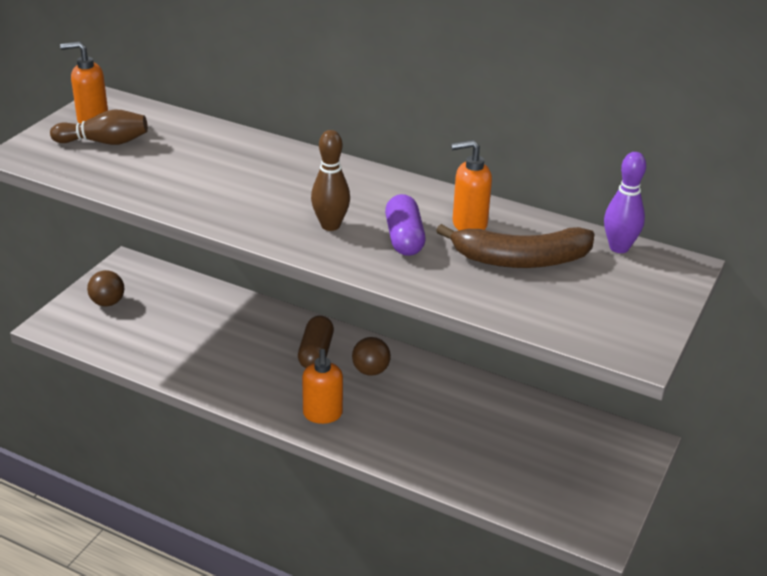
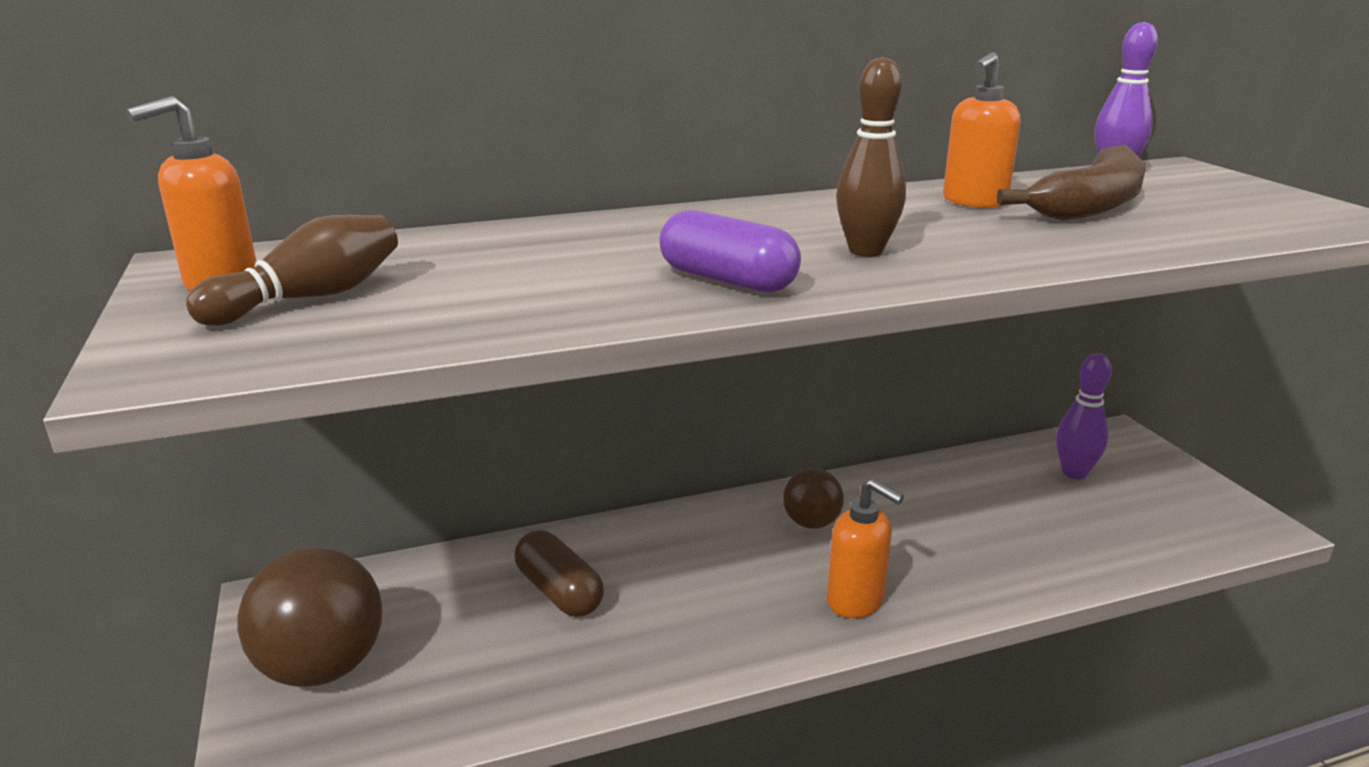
camera: 45 degrees left, 10 degrees down
(107, 302) = (322, 667): brown ball -> brown ball, size x1.78
(316, 353) = (723, 543): brown capsule -> brown capsule (559, 592)
(404, 238) = (962, 231): purple capsule -> purple capsule (727, 280)
(560, 441) = (1074, 473): none -> purple bowling pin

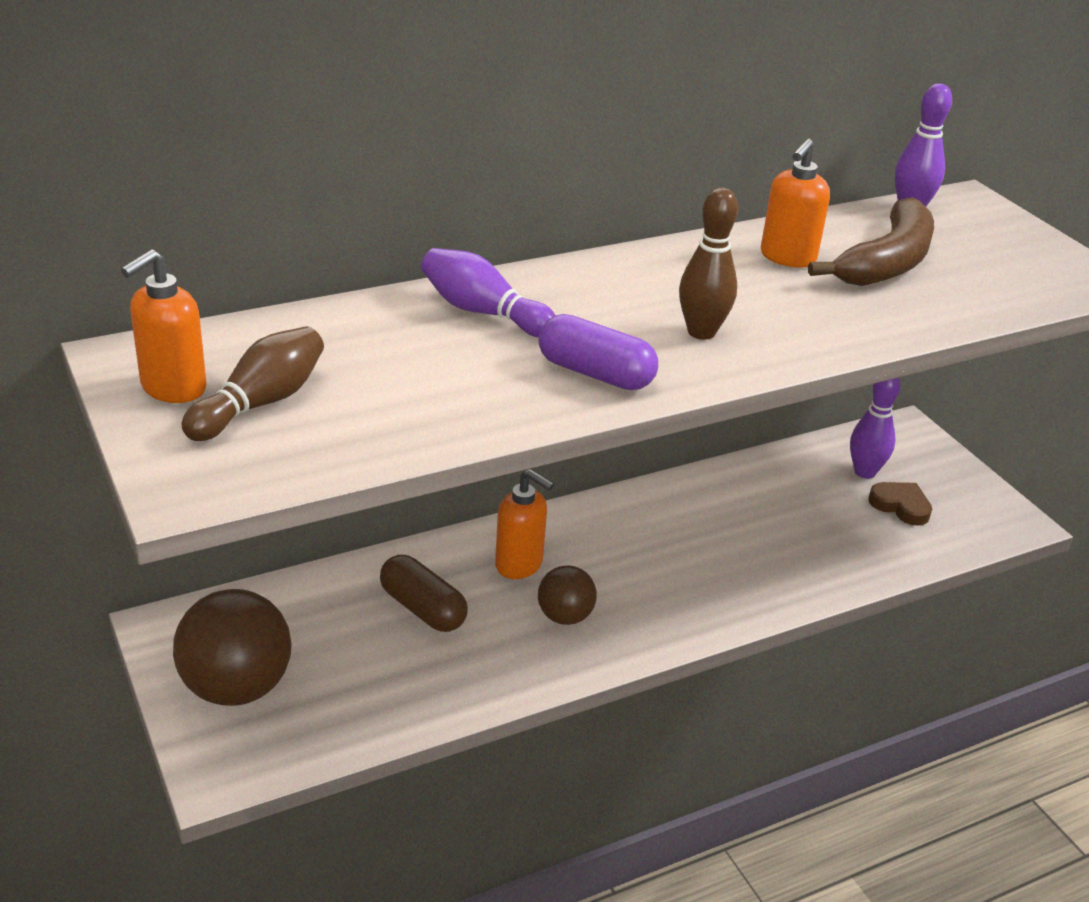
camera: 10 degrees left, 10 degrees up
(614, 235) = (483, 312): none -> purple bowling pin
(811, 523) = (634, 532): brown ball -> brown ball (565, 616)
(856, 601) = (679, 606): orange soap dispenser -> orange soap dispenser (519, 564)
(1118, 506) = (900, 506): none -> brown heart

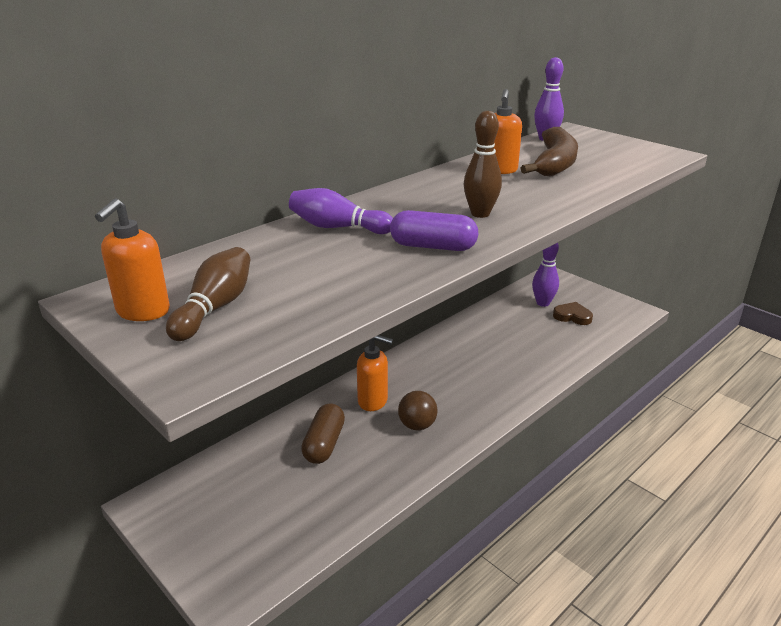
camera: 15 degrees left, 5 degrees down
(236, 687) = (217, 531): brown ball -> none
(423, 608) = (324, 444): brown capsule -> brown capsule turned 75 degrees clockwise

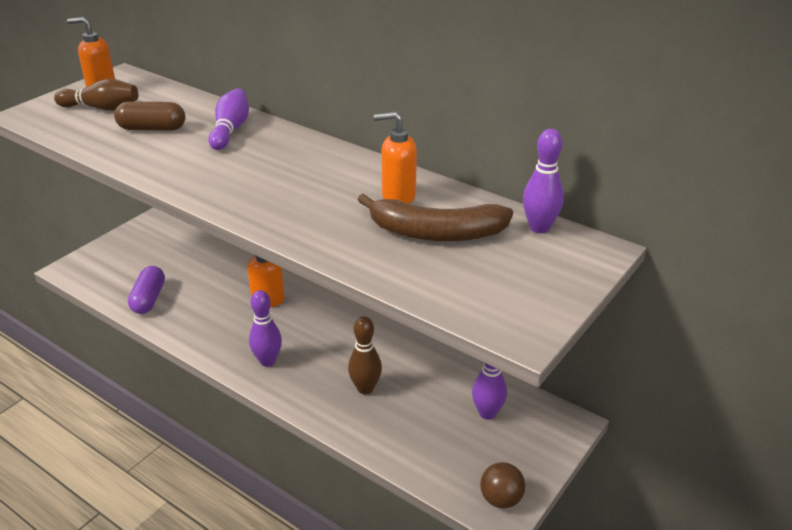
camera: 80 degrees right, 5 degrees up
(324, 444) = (210, 283): brown capsule -> brown capsule (152, 129)
(417, 425) = (235, 329): brown ball -> brown ball (501, 499)
(433, 246) = (191, 171): purple capsule -> purple capsule (149, 299)
(472, 404) = (267, 361): none -> purple bowling pin
(480, 214) = (266, 190): brown bowling pin -> brown bowling pin (365, 388)
(572, 316) = (462, 441): brown heart -> none

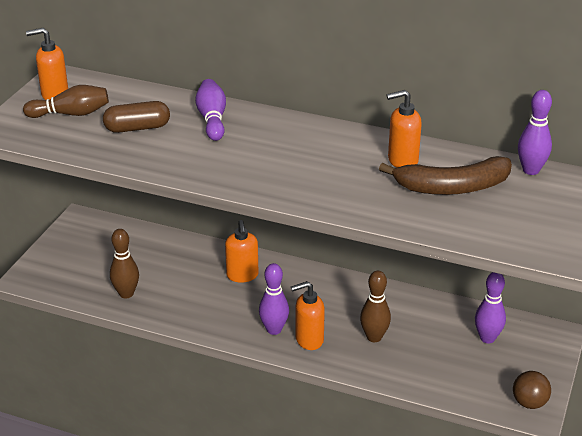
camera: 15 degrees left, 0 degrees up
(149, 299) = (126, 294): purple capsule -> brown bowling pin
(296, 378) = (309, 340): none -> orange soap dispenser

